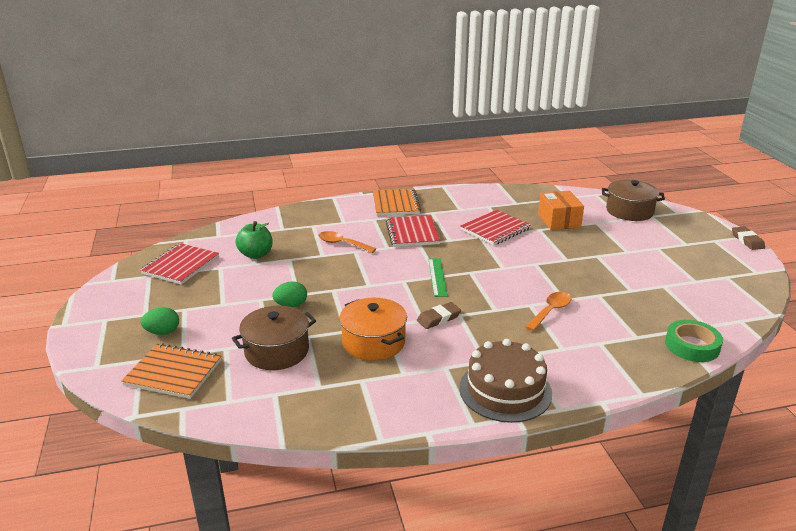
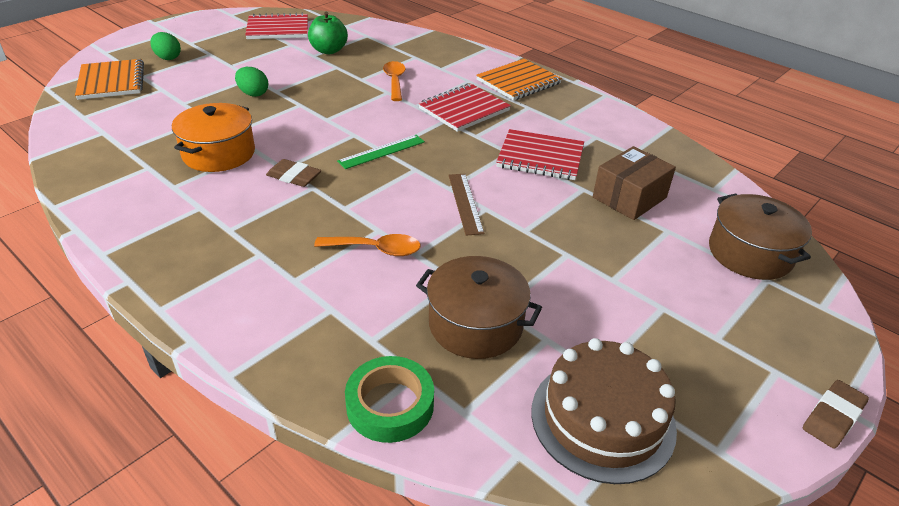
camera: 55 degrees right, 10 degrees up
(277, 351) = (171, 112): brown pot -> brown pot (475, 324)
(505, 390) = (176, 259): brown cake -> brown cake (602, 419)
(524, 268) = (465, 203): none -> brown ruler
(559, 220) = (629, 197): orange box -> brown box

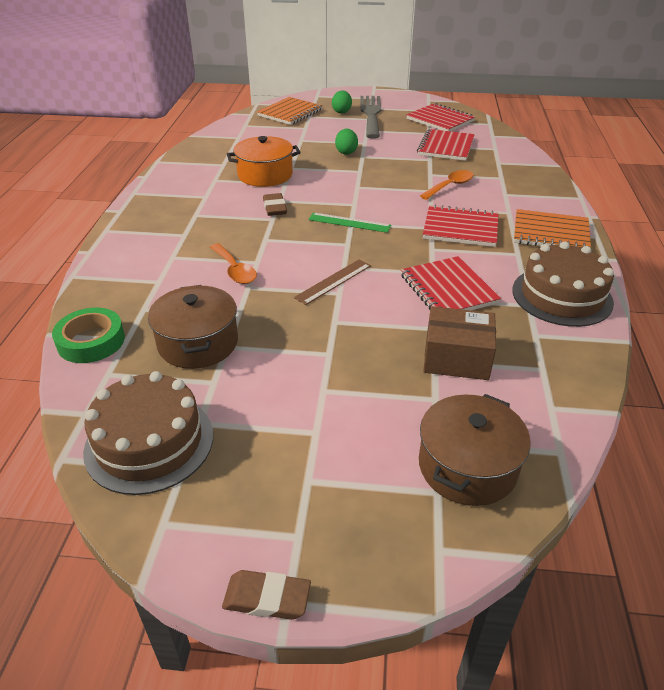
camera: 55 degrees right, 0 degrees up
(204, 49) = (371, 114): none -> grey fork
(329, 50) = (446, 147): green apple -> red notebook
(599, 120) = (562, 296): none -> brown cake

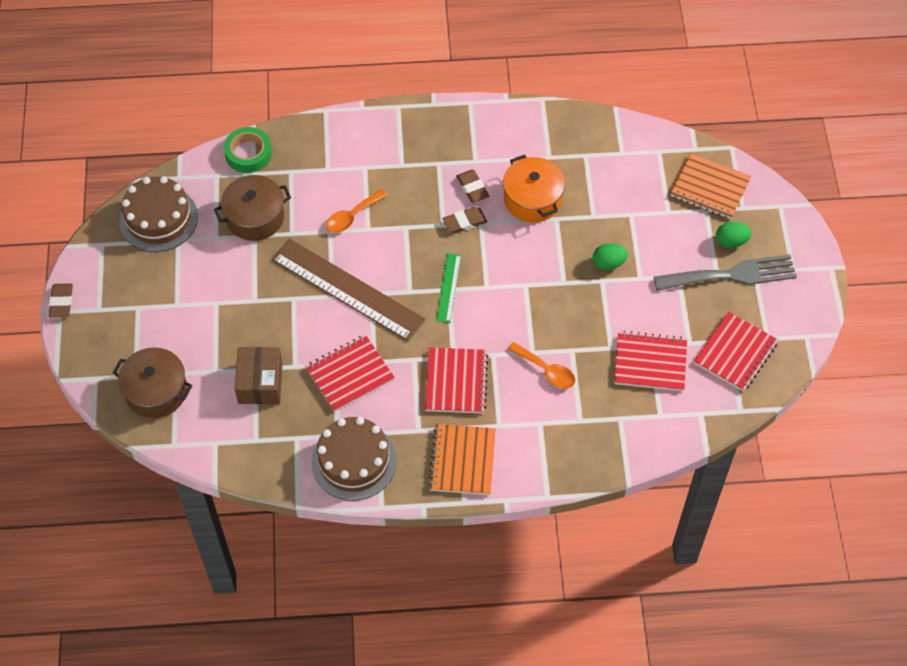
camera: 80 degrees right, 20 degrees up
(236, 200) = (472, 188): none -> brown eraser
(333, 281) = (347, 289): brown ruler -> brown ruler, size x2.12

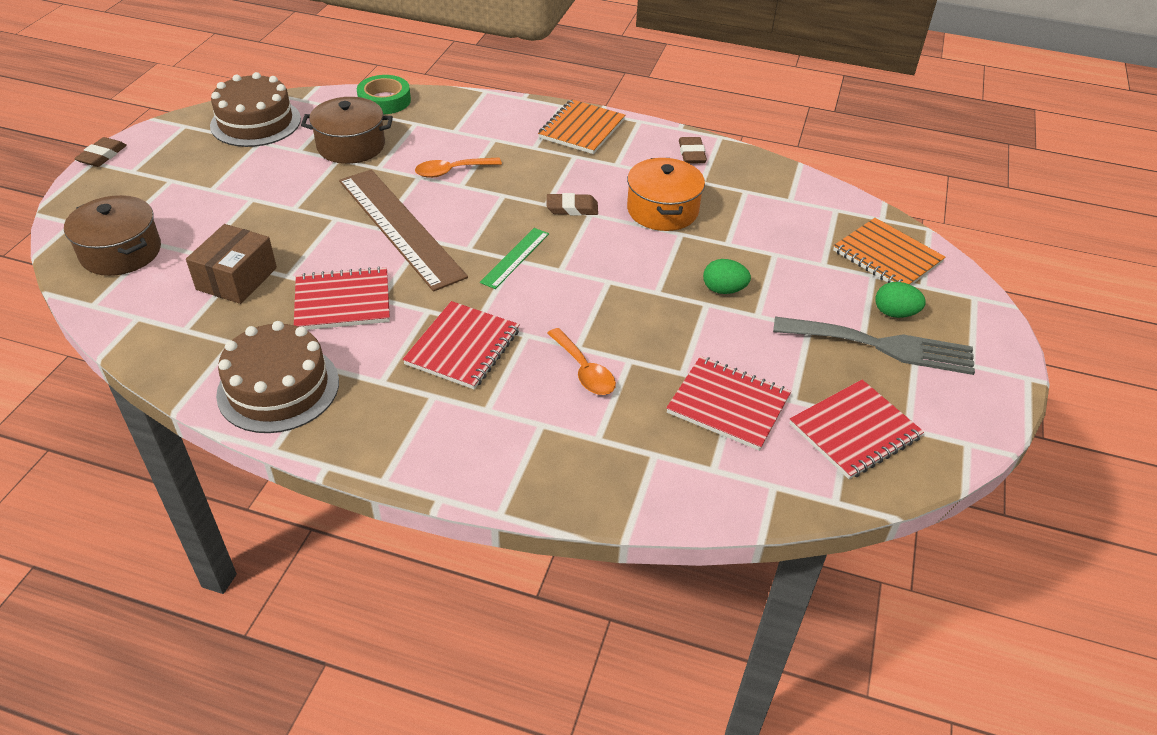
camera: 20 degrees right, 15 degrees down
(462, 461) = (413, 432): orange notebook -> orange notebook (582, 129)
(472, 188) = (599, 184): brown eraser -> brown eraser (692, 154)

